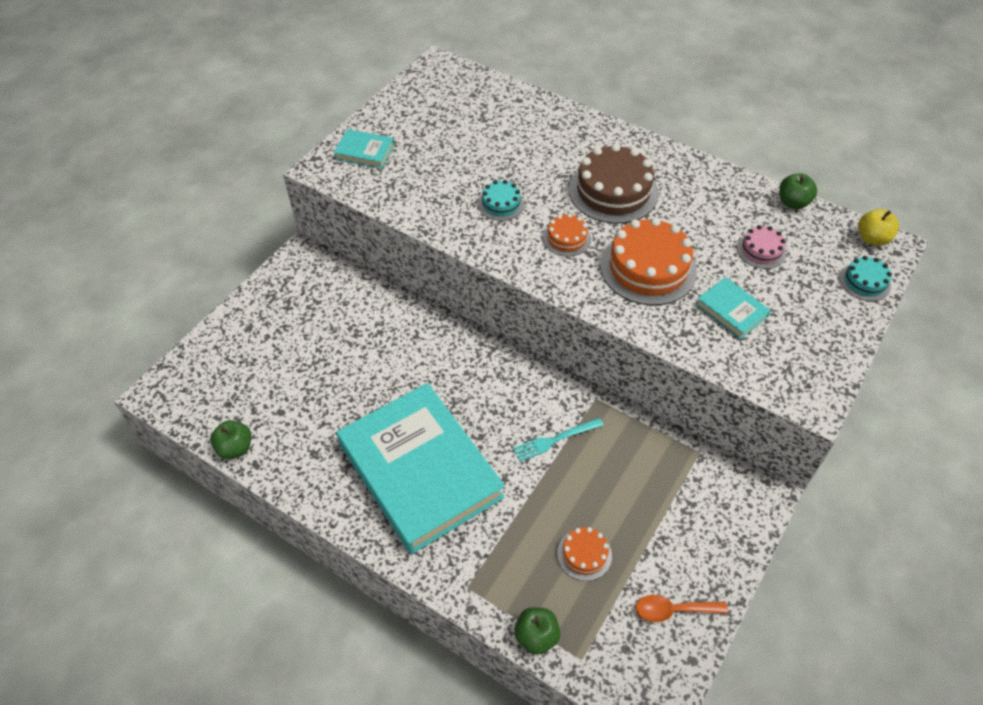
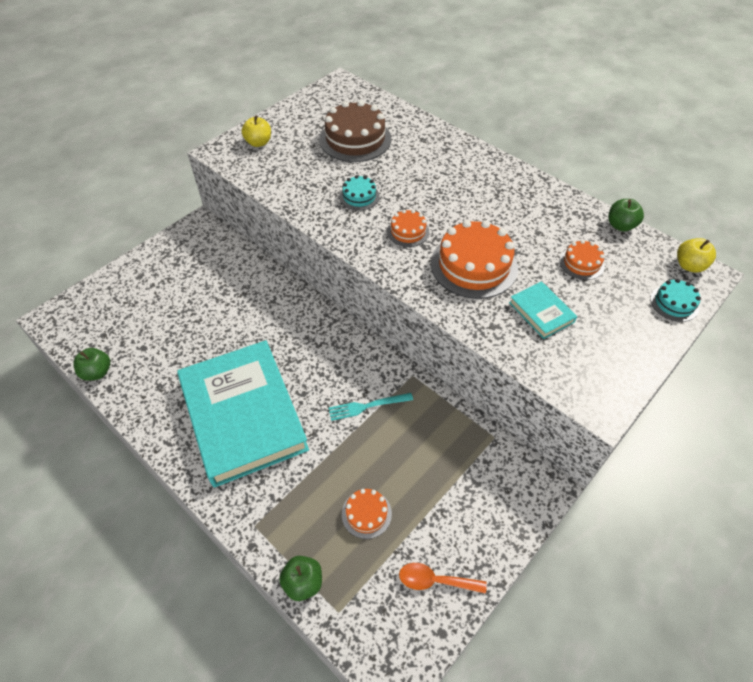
camera: 10 degrees right, 0 degrees up
(365, 152) = (258, 143): turquoise book -> yellow apple
(613, 191) = (459, 197): brown cake -> brown cake (355, 139)
(761, 250) = (581, 263): pink cake -> orange cake

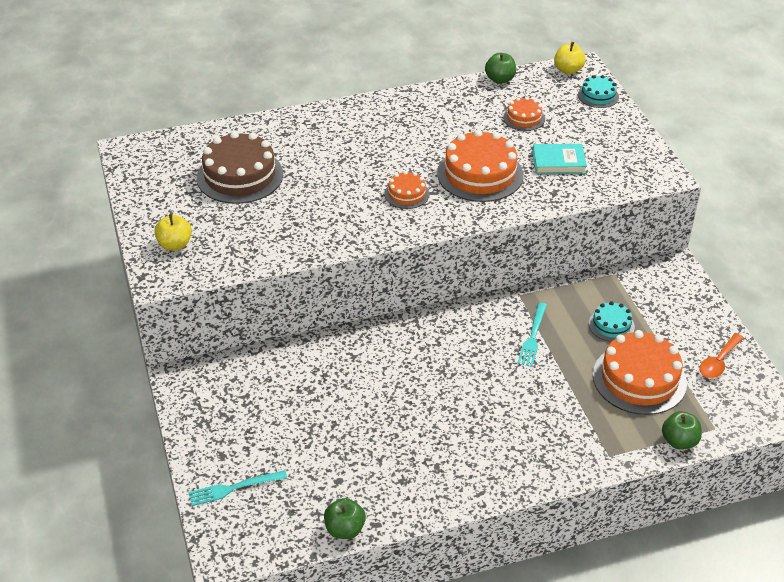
camera: 60 degrees left, 10 degrees down
(112, 295) = (234, 488): none -> turquoise fork
(243, 415) = (485, 426): turquoise book -> none
(359, 196) = (331, 205): turquoise cake -> turquoise cake (611, 325)
(366, 513) = (639, 379): orange cake -> orange cake, size x1.95

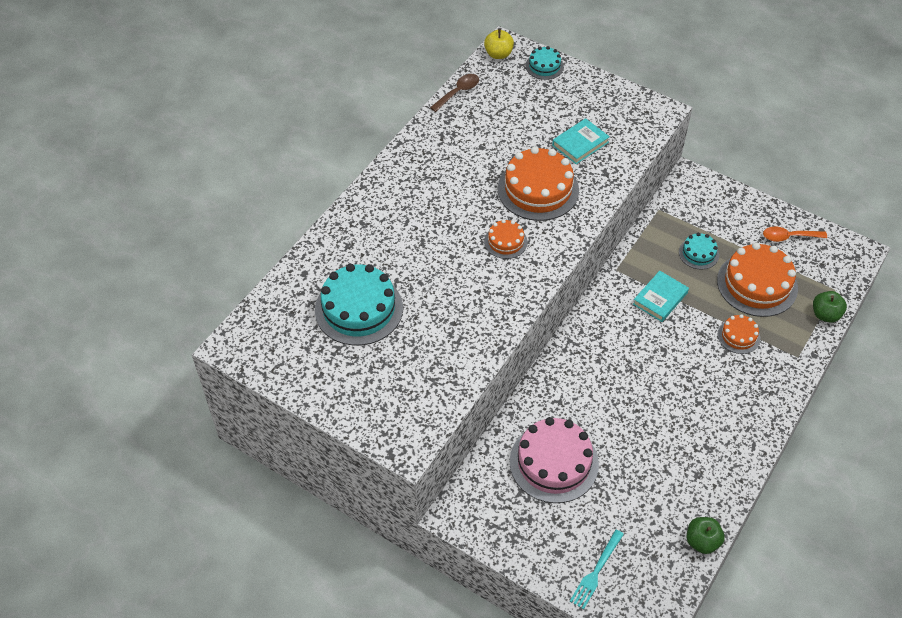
camera: 40 degrees left, 10 degrees up
(175, 244) = (382, 407): yellow apple -> none
(240, 176) = (359, 309): brown cake -> turquoise cake
(296, 393) = (554, 462): none -> pink cake
(500, 79) = (458, 92): green apple -> brown spoon
(524, 118) = (514, 118): orange cake -> orange cake (738, 336)
(533, 337) = (660, 298): turquoise fork -> turquoise book
(718, 362) = (788, 237): orange spoon -> orange spoon turned 90 degrees clockwise

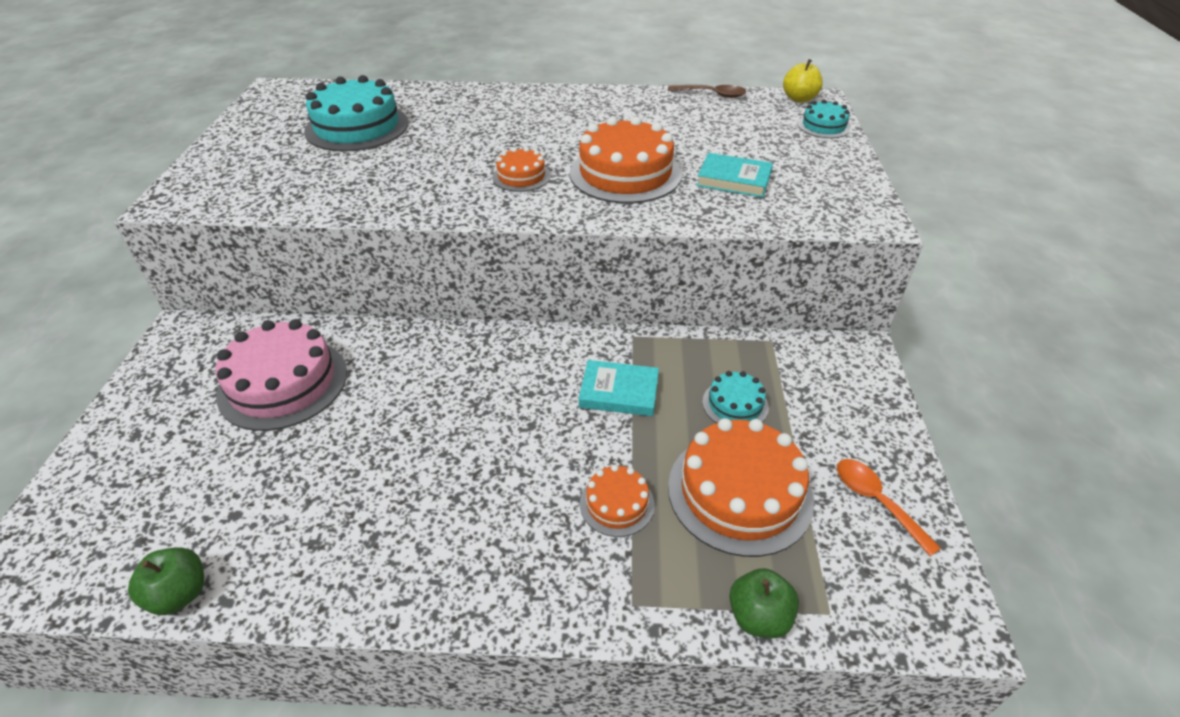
camera: 60 degrees right, 10 degrees down
(596, 571) = (106, 482): turquoise fork -> none

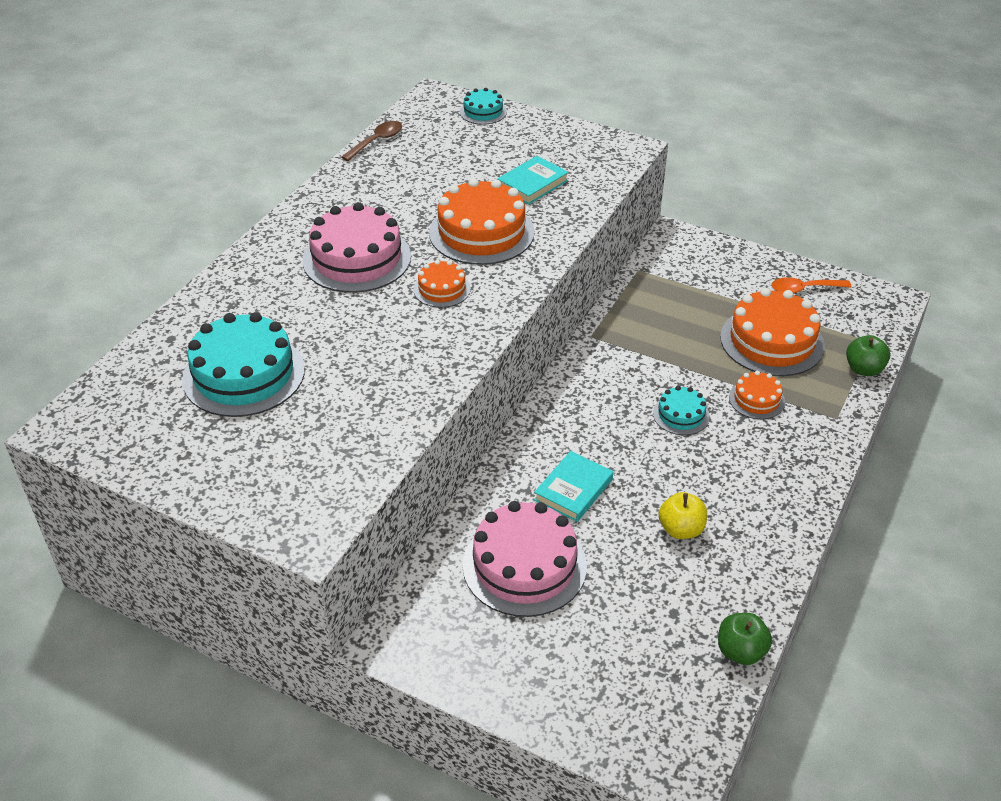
camera: 65 degrees left, 0 degrees up
(535, 129) = (357, 258): none -> pink cake
(619, 392) = (650, 364): turquoise book -> turquoise book (573, 490)
(735, 404) = (693, 313): turquoise cake -> turquoise cake (681, 415)
(799, 99) = (426, 103): yellow apple -> yellow apple (681, 529)

